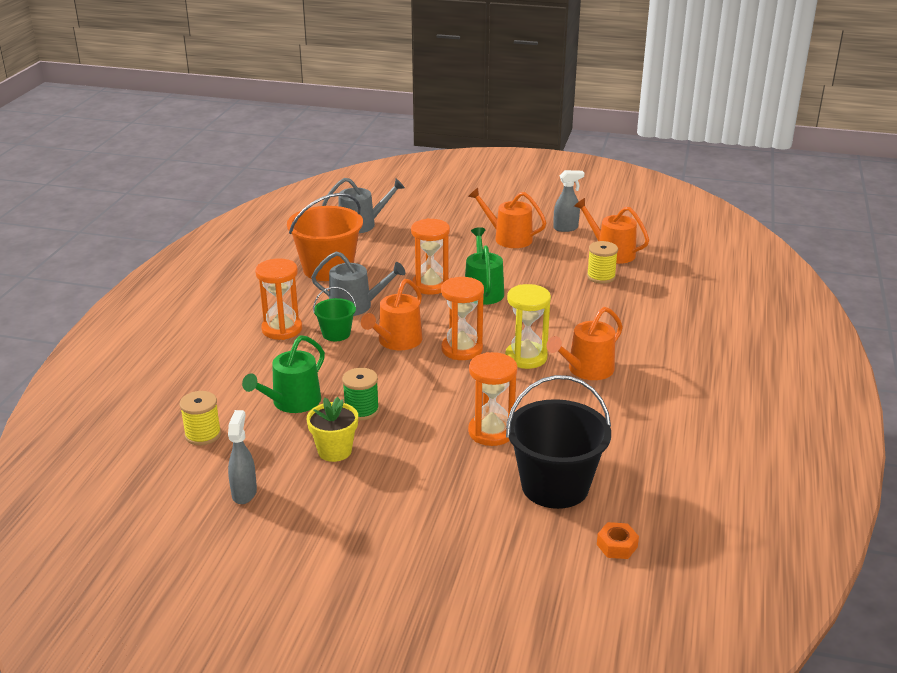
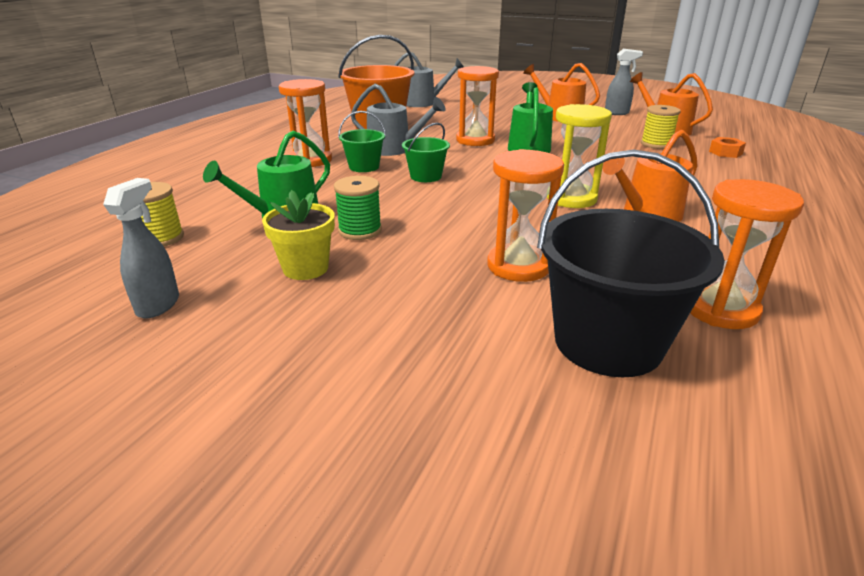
camera: 10 degrees right, 0 degrees up
(397, 341) = (426, 176): orange watering can -> green bucket
(462, 349) = (496, 187): orange hourglass -> orange hourglass (720, 309)
(617, 546) = (728, 457): orange nut -> orange nut (725, 152)

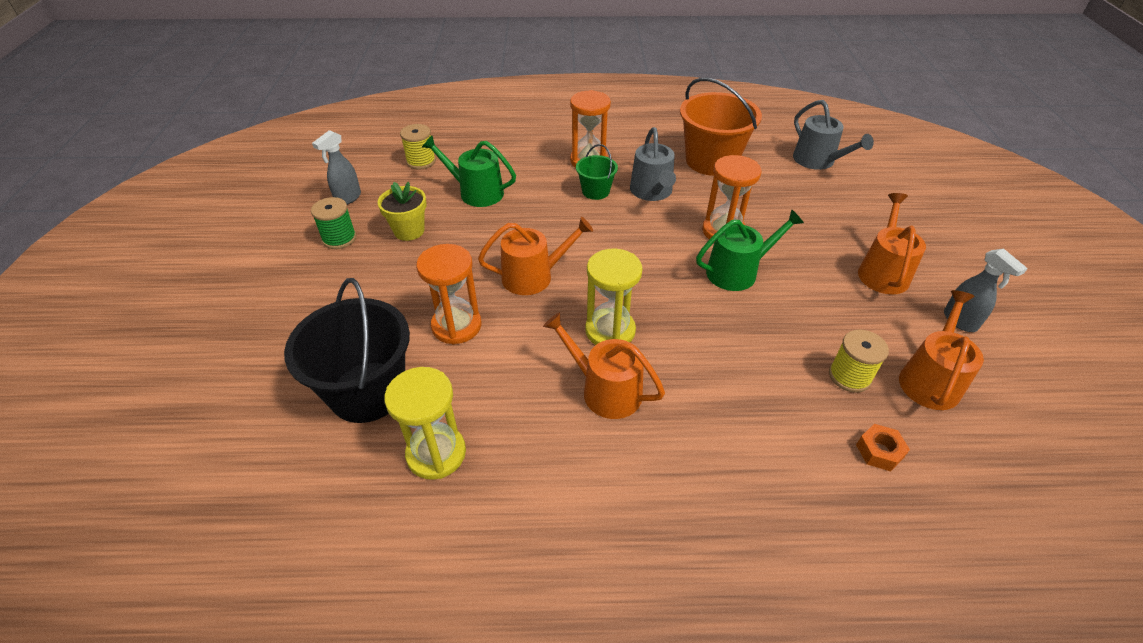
camera: 65 degrees right, 15 degrees up
(158, 305) = (348, 198): grey spray bottle -> grey spray bottle turned 135 degrees clockwise
(360, 230) = (474, 233): green spool -> green spool (339, 238)
(426, 176) = (599, 230): green bucket -> none
(468, 214) = (533, 276): none -> orange watering can
(720, 309) = (436, 453): orange hourglass -> yellow hourglass

